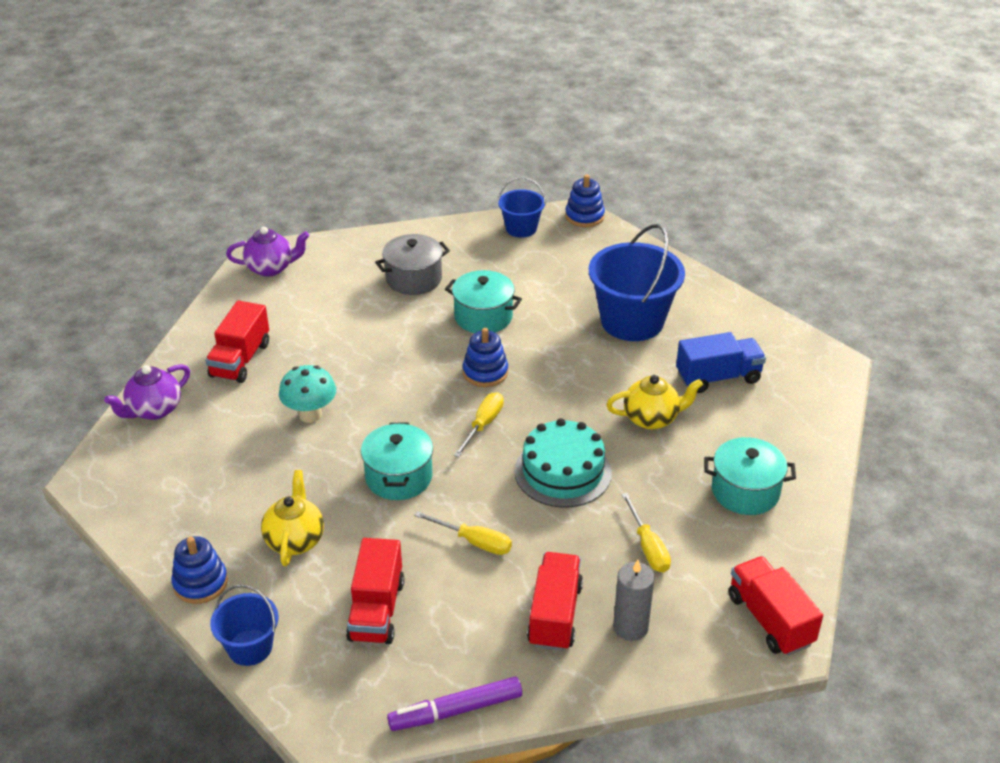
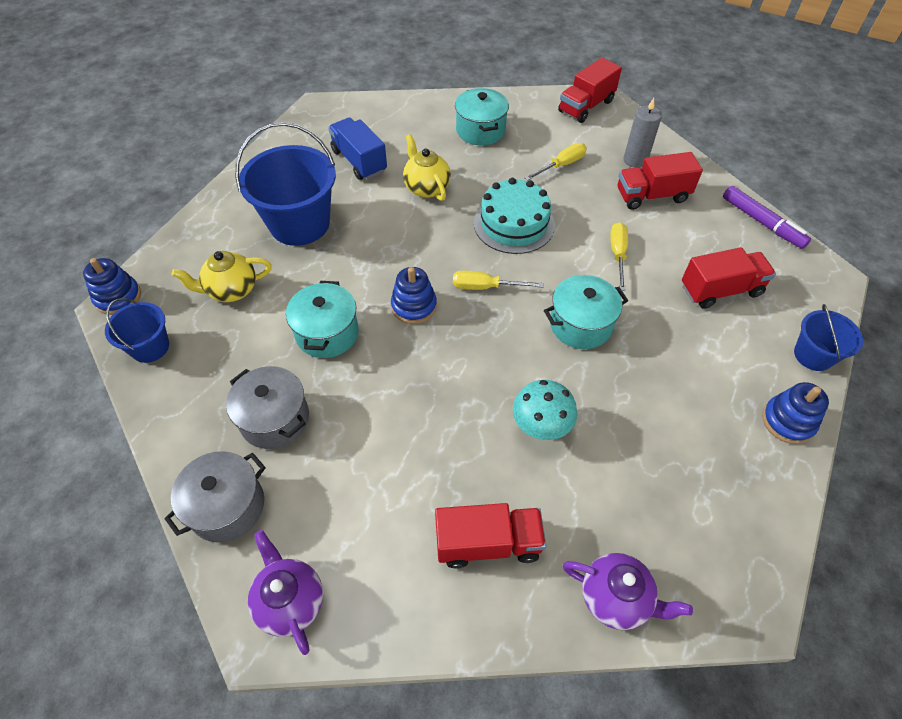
camera: 110 degrees left, 15 degrees up
(295, 540) = (695, 371): yellow teapot -> yellow teapot (231, 290)
(356, 251) = (227, 506): none -> grey pot

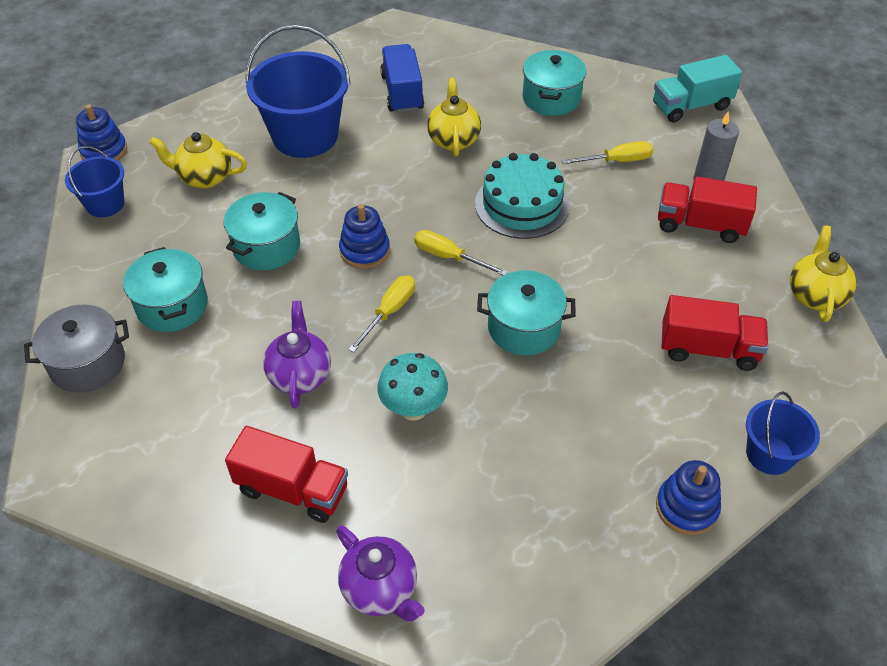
camera: 25 degrees right, 5 degrees down
(275, 419) = (172, 305): grey pot -> turquoise pot
(290, 601) = (91, 462): purple teapot -> purple teapot (300, 375)
(586, 106) = (691, 106): red truck -> turquoise truck
(618, 254) = (615, 273): yellow screwdriver -> yellow screwdriver (389, 312)
(762, 222) = (815, 295): purple marker -> yellow teapot

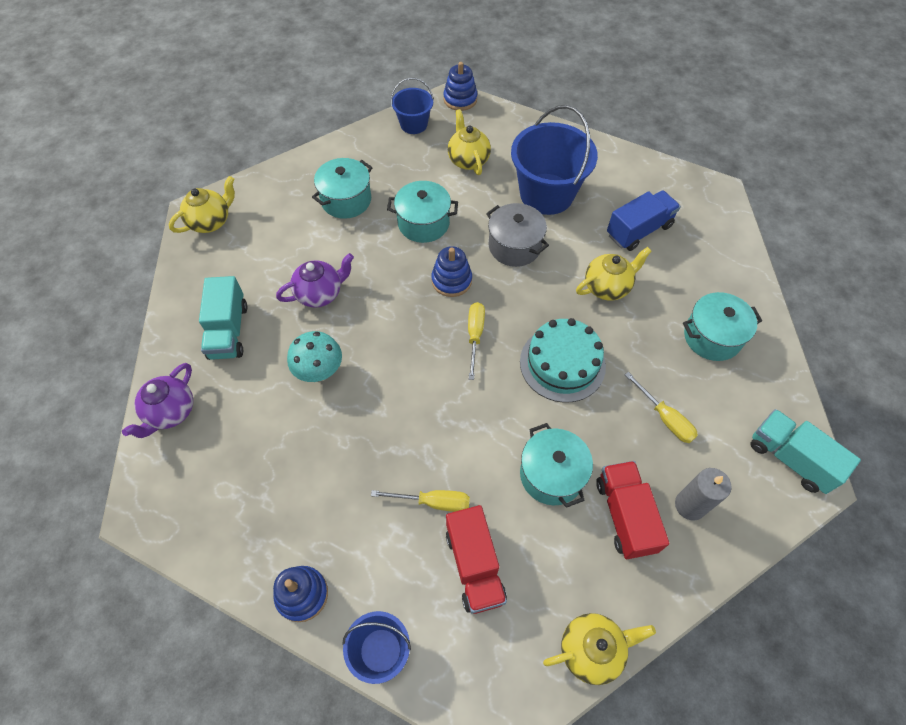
camera: 65 degrees right, 10 degrees up
(87, 363) = (282, 184): grey pot -> grey pot (514, 246)
(88, 463) = (211, 221): none -> yellow teapot
(292, 489) = (228, 331): red truck -> turquoise truck
(389, 312) = (400, 320): yellow screwdriver -> yellow screwdriver (433, 502)
(524, 328) = (428, 414): turquoise pot -> turquoise pot (551, 474)

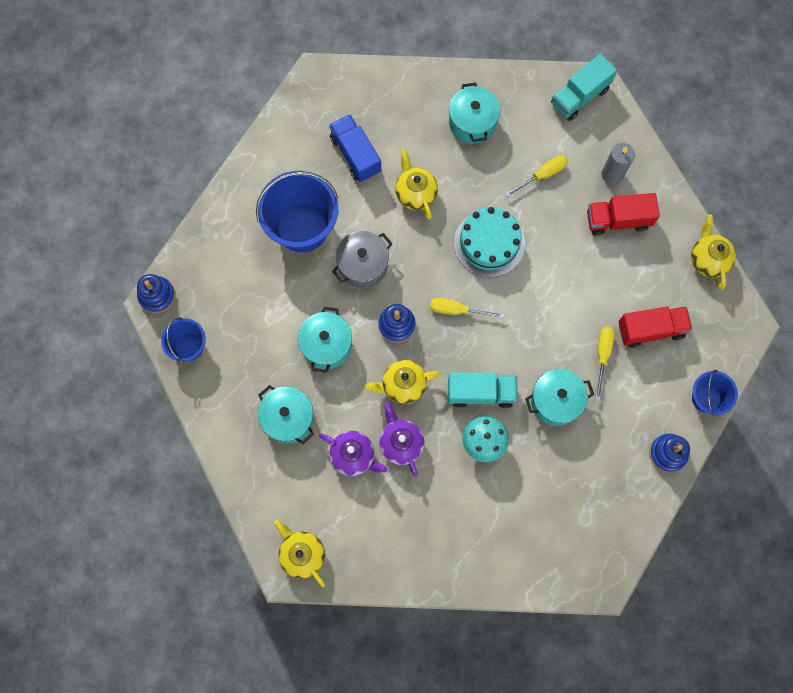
camera: 85 degrees left, 15 degrees up
(171, 412) = (514, 569): purple teapot -> purple teapot (354, 456)
(228, 331) = (435, 526): turquoise truck -> turquoise truck (480, 393)
(468, 160) = (248, 296): yellow teapot -> yellow teapot (403, 385)
(551, 474) = (584, 266): turquoise pot -> turquoise pot (555, 401)

